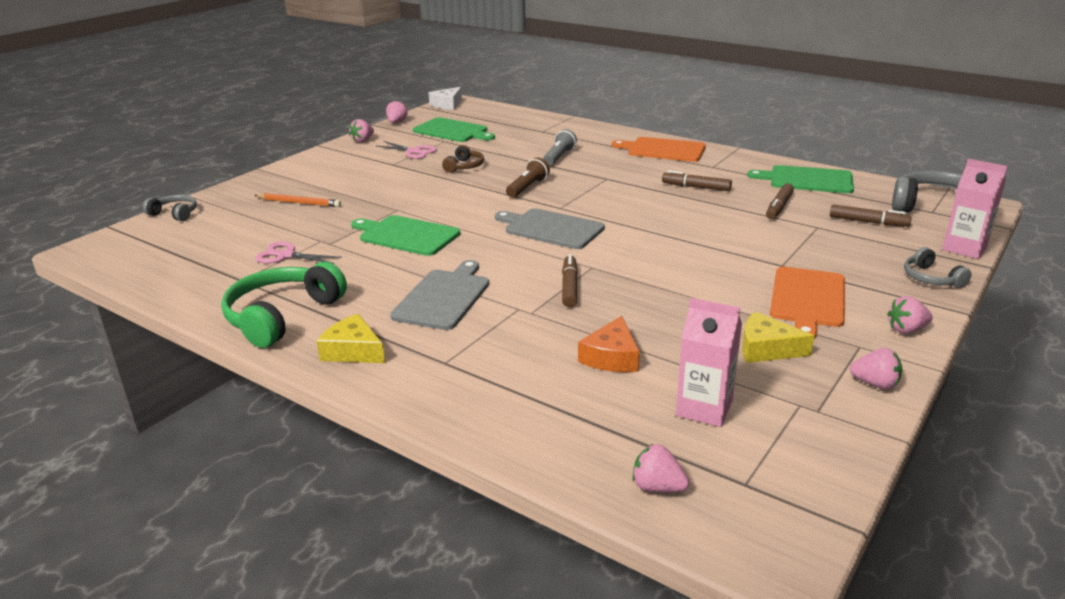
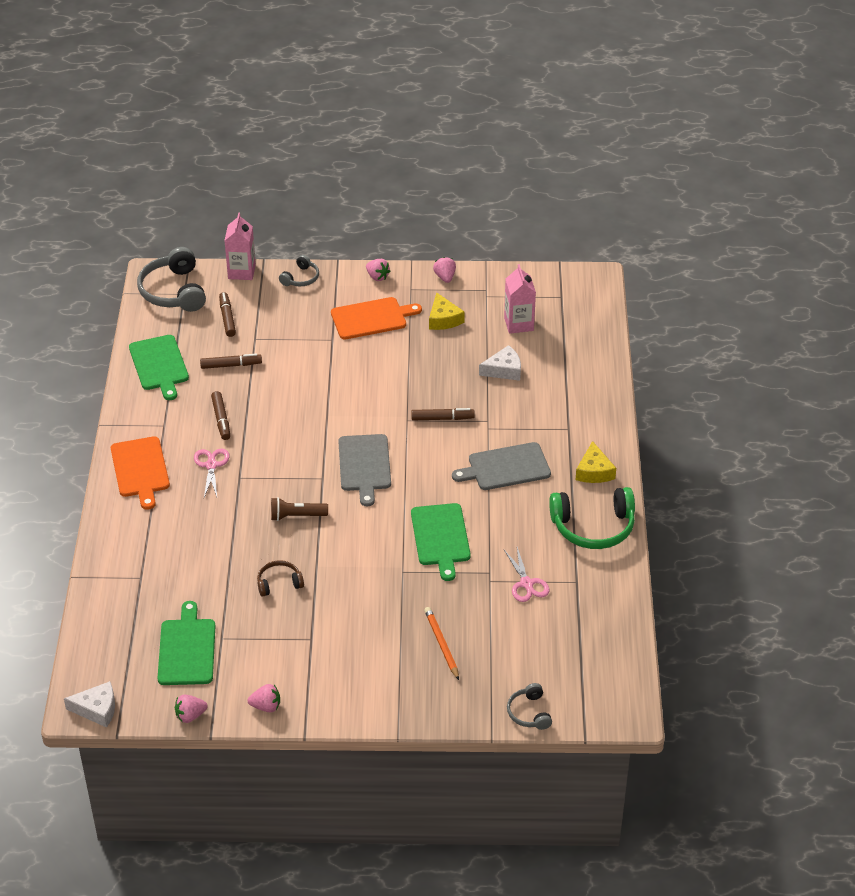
camera: 125 degrees left, 15 degrees up
(414, 152) = (268, 643): pink scissors -> pink scissors (211, 465)
(559, 157) = (208, 530): grey flashlight -> none
(569, 287) = (442, 418): brown marker -> brown marker turned 150 degrees counterclockwise
(611, 357) = (504, 370): orange cheese -> white cheese
(657, 487) = (588, 319): pink strawberry -> none

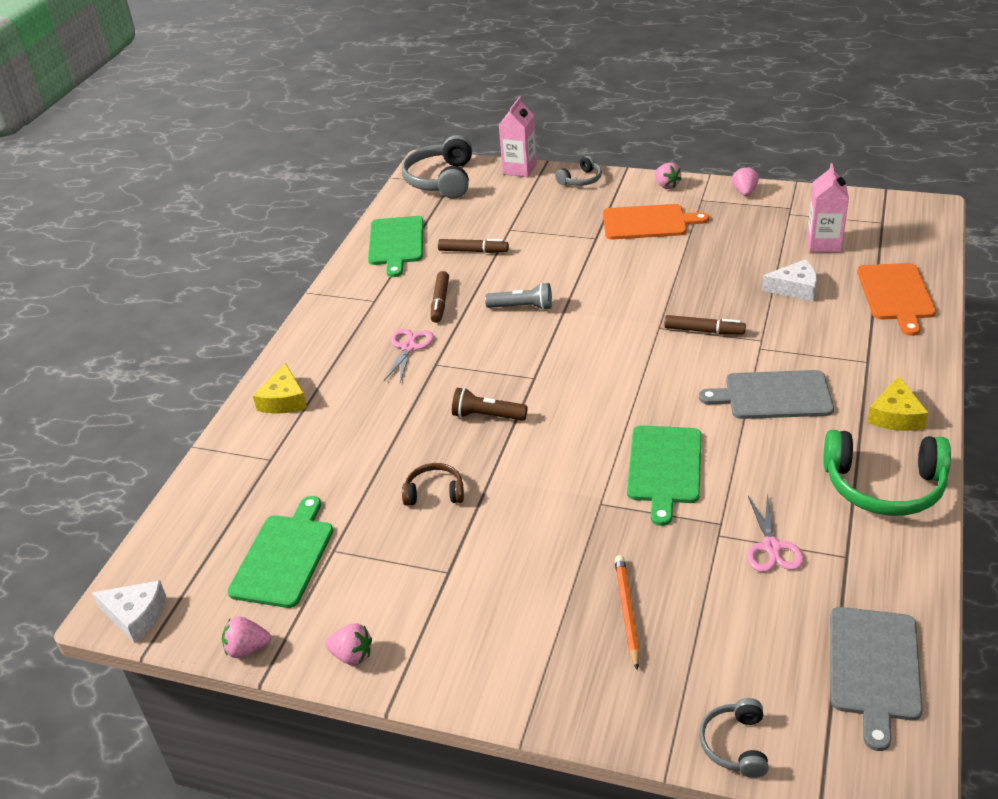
camera: 20 degrees right, 5 degrees down
(140, 470) = (327, 342): orange cutting board -> orange cutting board (896, 294)
(227, 318) = (487, 208): brown marker -> none
(292, 415) = (522, 307): none -> grey flashlight
(364, 465) = (591, 370): grey cutting board -> grey cutting board (874, 668)
(443, 319) = (732, 231): yellow cheese -> yellow cheese (284, 400)

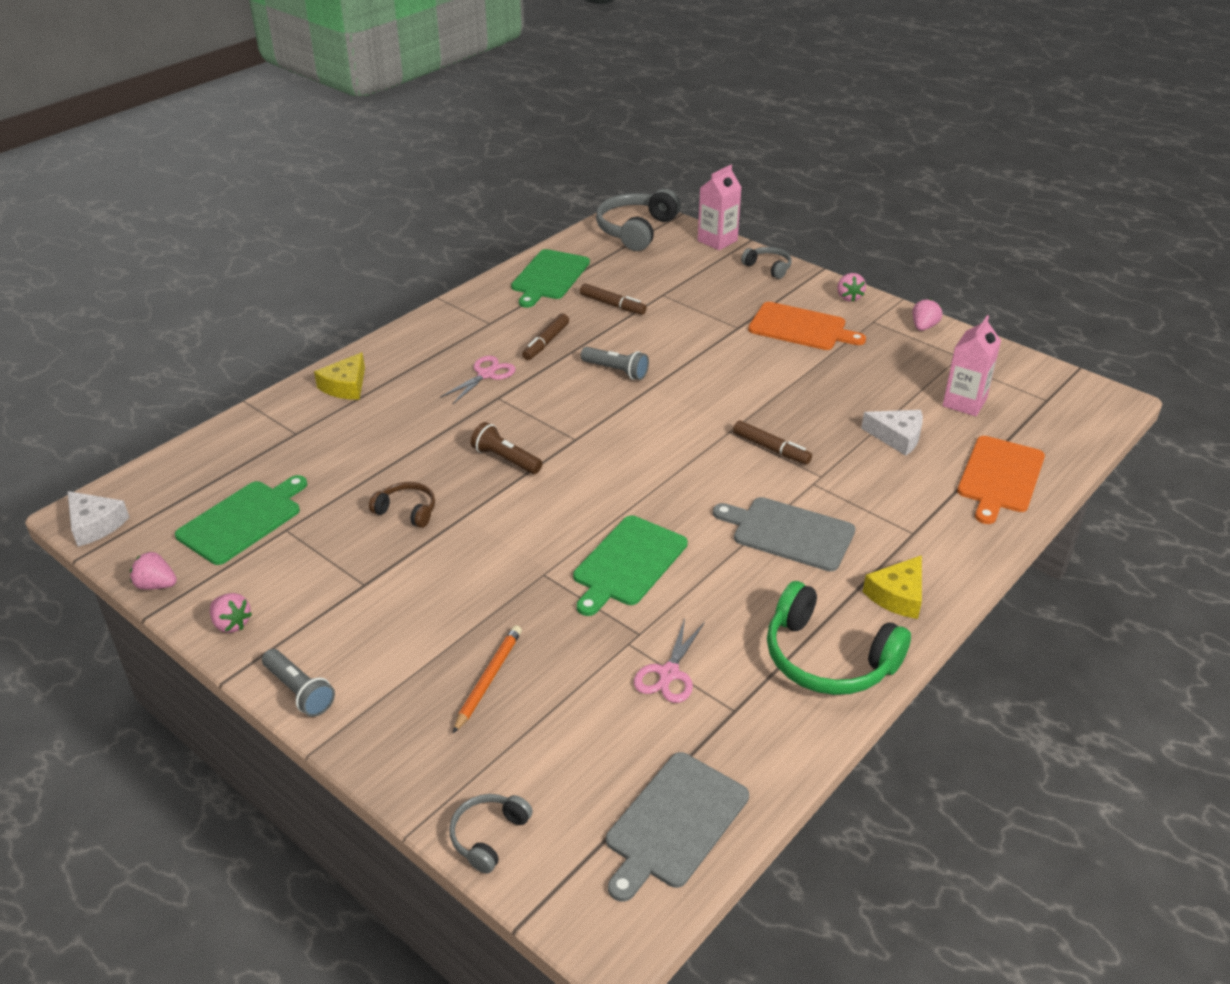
camera: 20 degrees right, 0 degrees up
(467, 690) = (299, 691): none -> grey flashlight
(581, 180) = (768, 267): grey headphones -> grey headphones turned 120 degrees counterclockwise

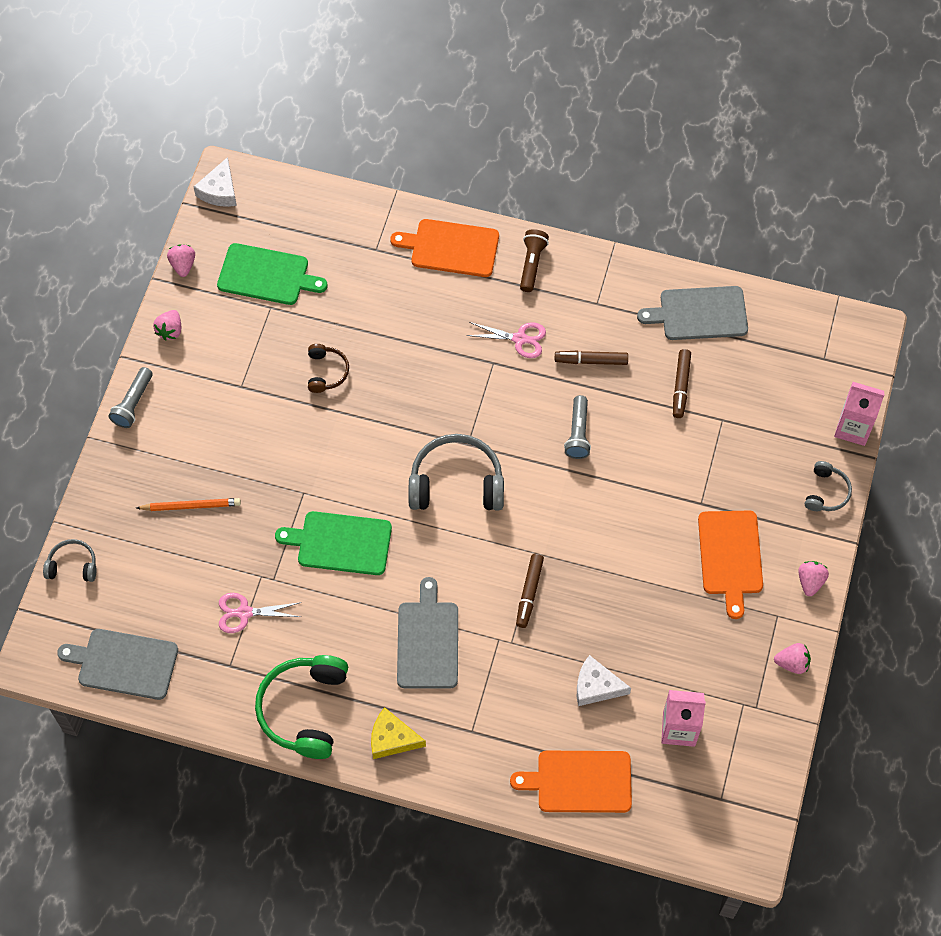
camera: 65 degrees right, 25 degrees up
(345, 386) = (451, 248): yellow cheese -> orange cutting board
(505, 459) = (417, 407): brown flashlight -> brown flashlight (532, 264)
(549, 277) = (699, 314): green cutting board -> grey cutting board
(636, 230) = (830, 348): grey headphones -> grey headphones (456, 483)
(849, 297) = (810, 581): pink strawberry -> pink strawberry turned 135 degrees clockwise
(897, 437) = (596, 686): white cheese -> white cheese turned 105 degrees clockwise

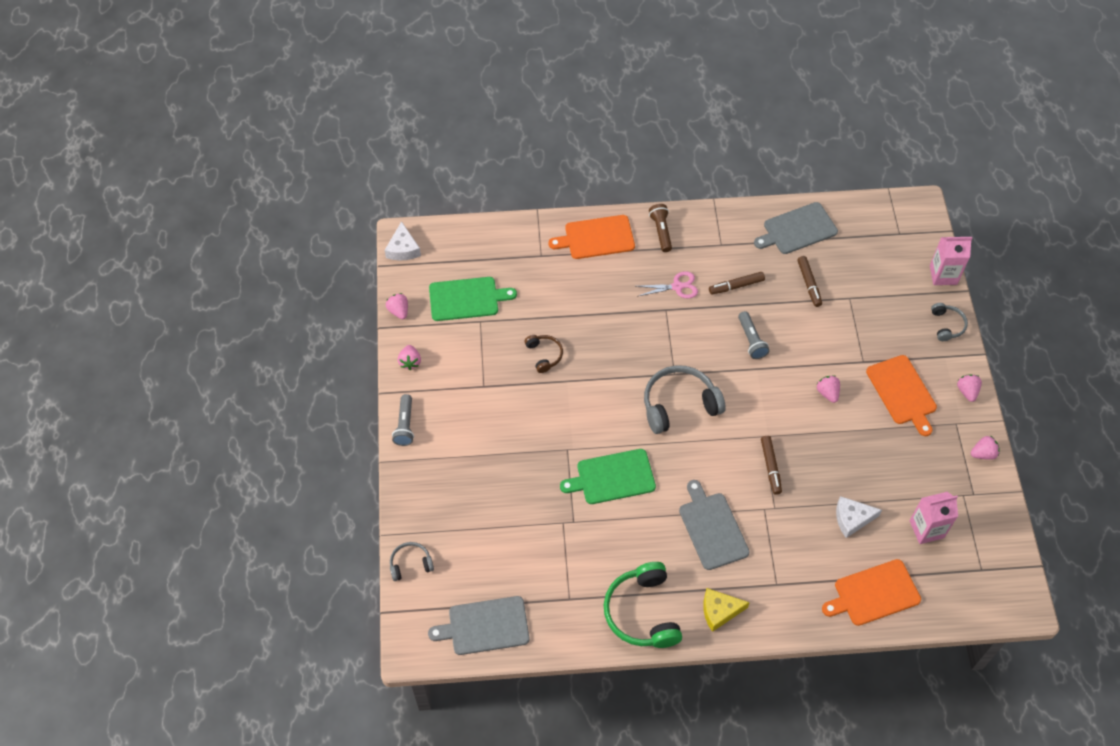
camera: 20 degrees left, 5 degrees down
(191, 506) = (484, 487): orange pencil -> none
(244, 613) = (562, 554): pink scissors -> none
(639, 527) = (827, 393): none -> pink strawberry

